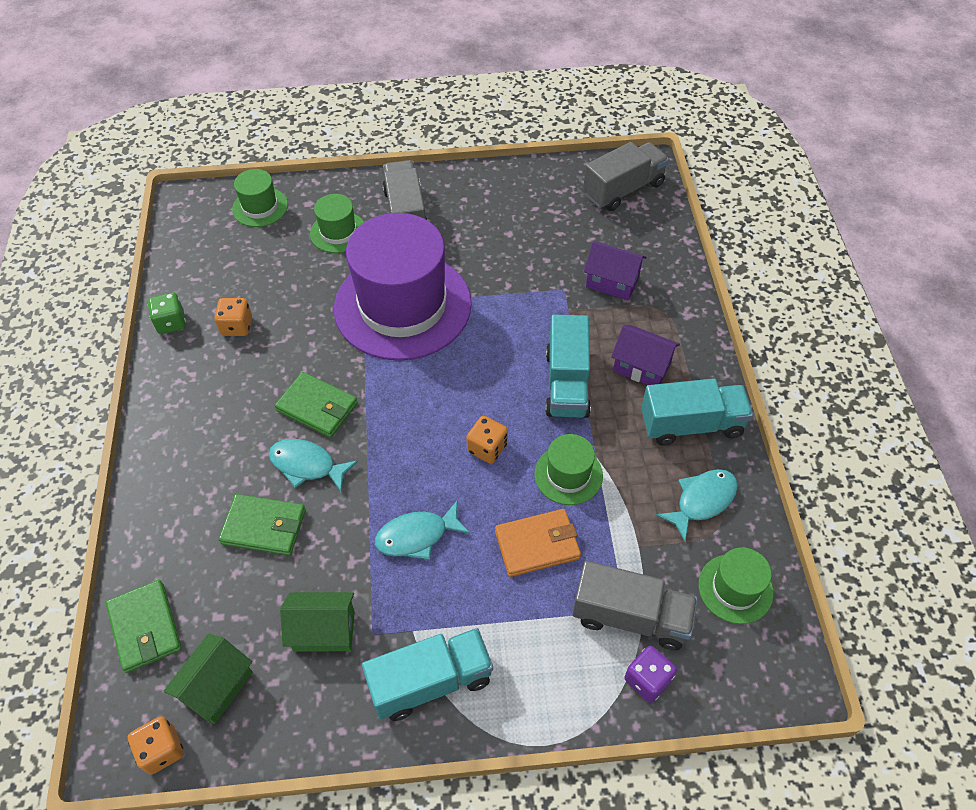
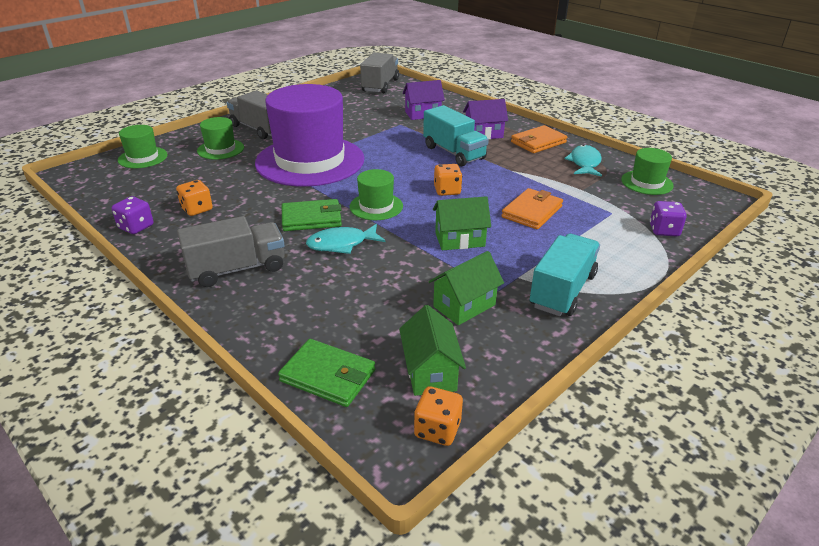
camera: 40 degrees left, 20 degrees down
(171, 323) = (136, 227): green dice -> purple dice
(264, 527) = (351, 283): green wallet -> none
(417, 536) = (460, 239): turquoise fish -> green house
(568, 475) = (506, 181): green hat -> green hat (376, 206)
(630, 616) = (619, 213): grey truck -> grey truck (237, 269)
(691, 424) = (538, 142): turquoise truck -> orange wallet

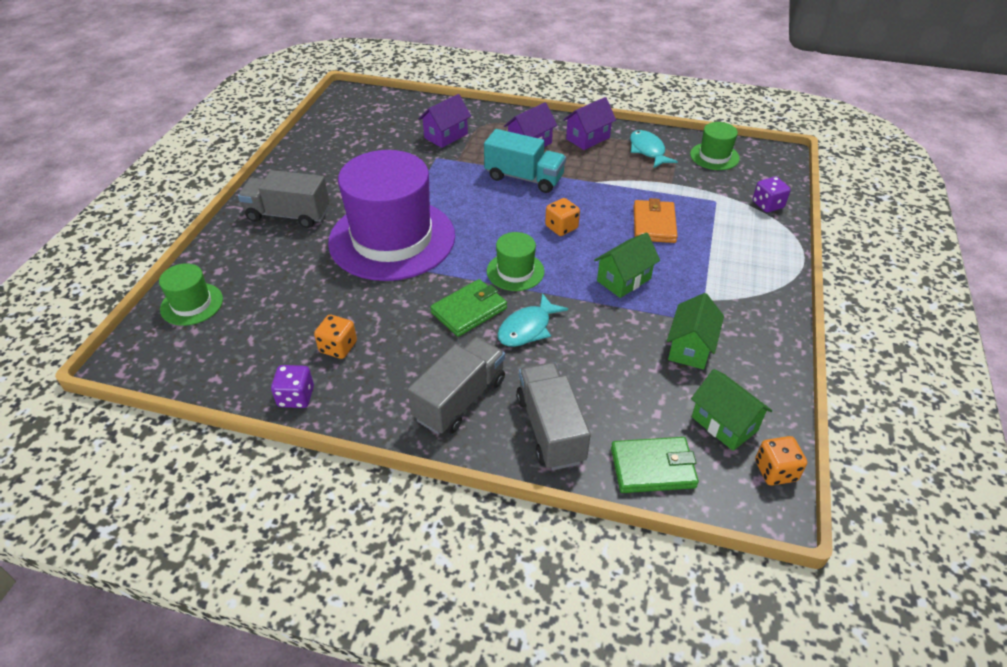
camera: 30 degrees left, 10 degrees up
(220, 149) = (274, 258): green hat -> none
(380, 85) = (361, 108): grey truck -> grey truck (550, 429)
(538, 142) = (587, 138): orange wallet -> purple house
(562, 291) = (747, 299): turquoise truck -> none

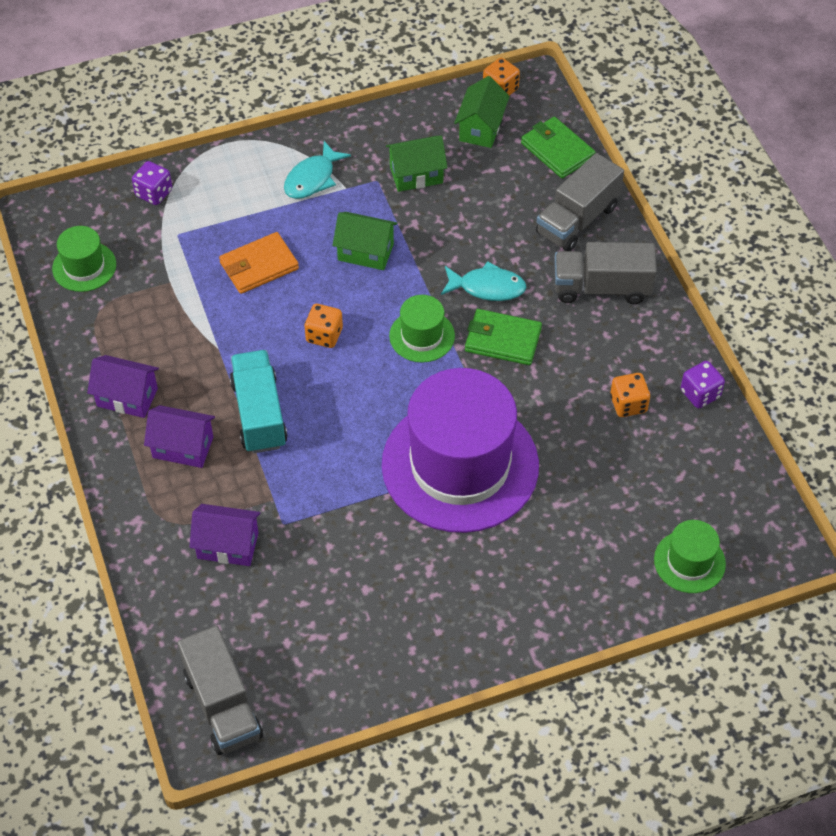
camera: 125 degrees left, 10 degrees up
(288, 215) = (504, 591): grey truck -> grey truck (223, 705)
(648, 151) = (114, 329): turquoise fish -> turquoise fish (312, 178)

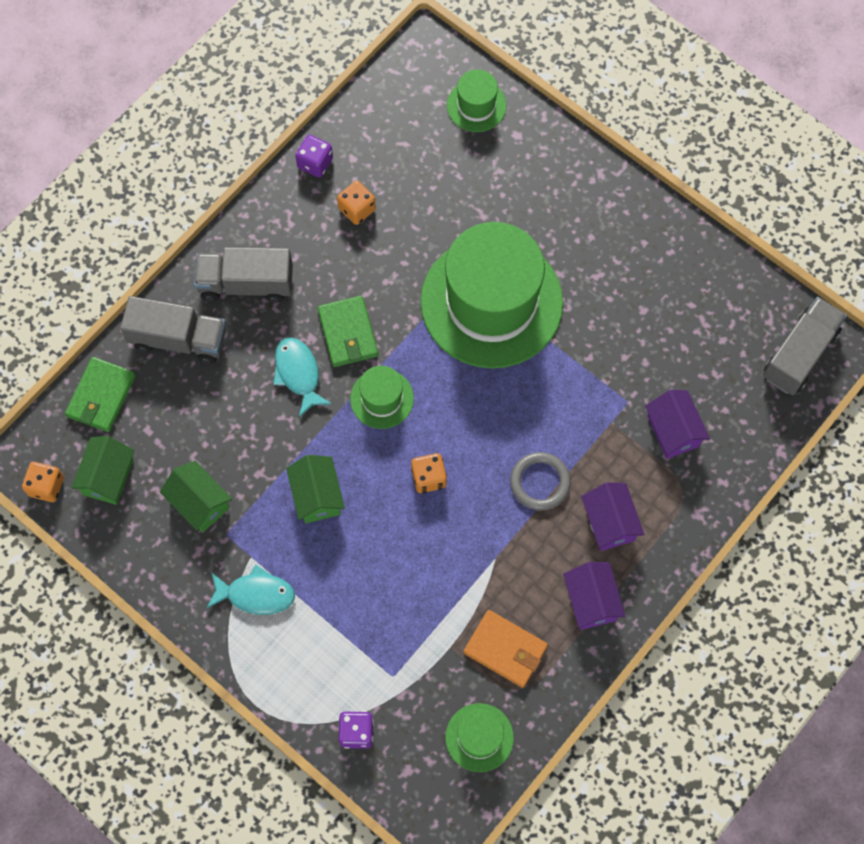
camera: 120 degrees left, 15 degrees up
(259, 266) = (386, 579): orange wallet -> orange wallet (505, 649)
(259, 414) = (540, 482): turquoise truck -> grey ring
(460, 465) = (491, 302): purple hat -> green hat
(481, 128) = (108, 477): green house -> green house turned 60 degrees counterclockwise
(601, 288) = (246, 284): grey truck -> grey truck turned 120 degrees clockwise

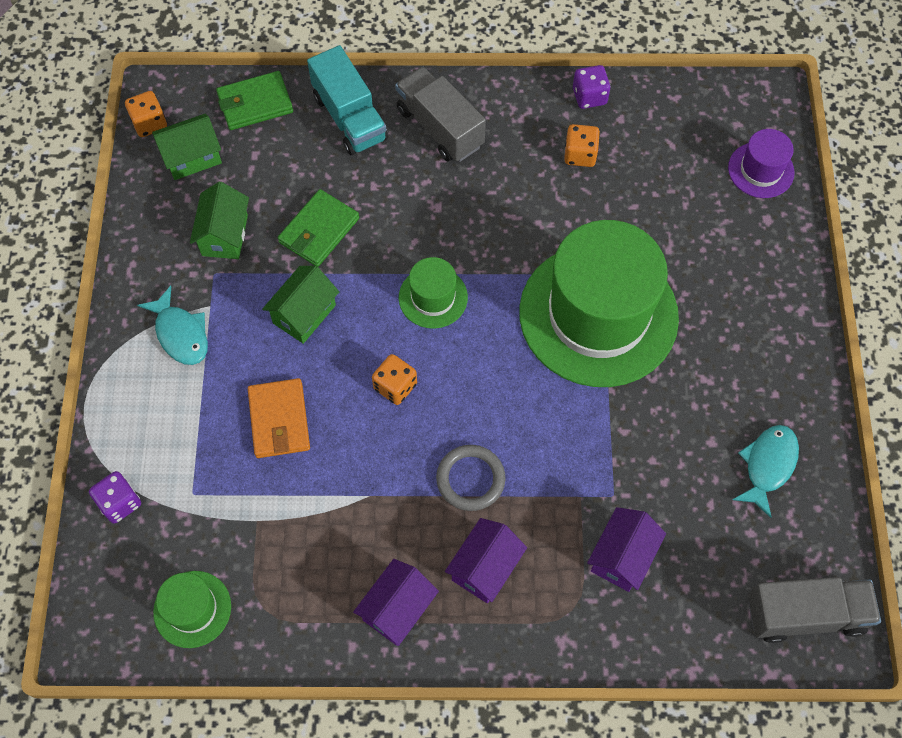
camera: 50 degrees right, 5 degrees down
(178, 339) = (350, 118): grey truck -> turquoise truck
(298, 374) = (398, 221): turquoise fish -> turquoise fish (767, 465)
(348, 333) = (466, 229): green wallet -> green wallet (319, 231)
(476, 105) = (761, 170): green hat -> purple hat
(505, 649) = (291, 569): orange wallet -> orange wallet (279, 420)

